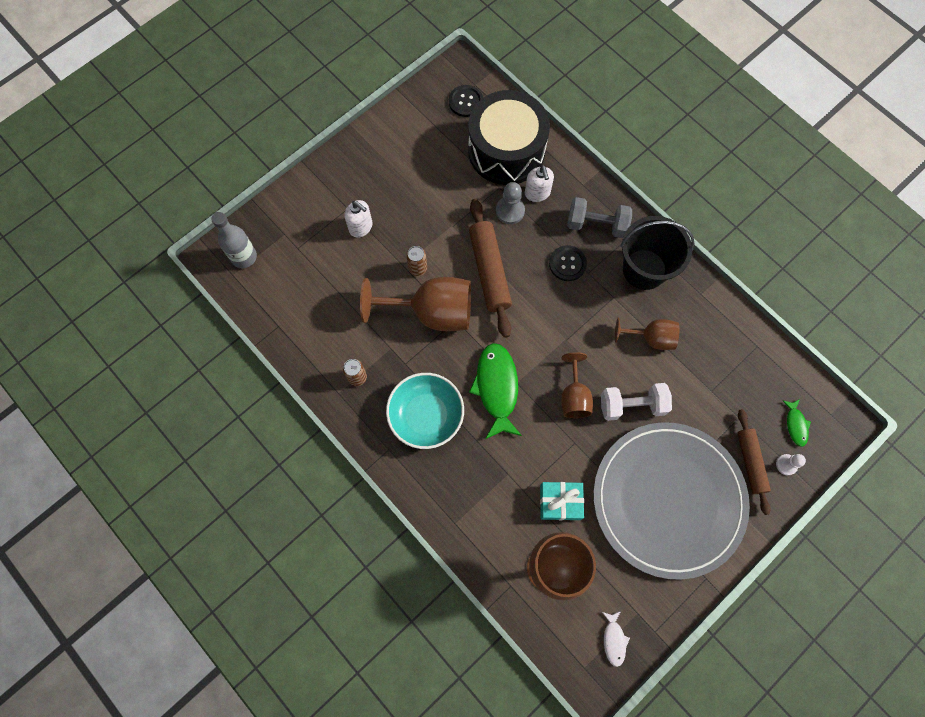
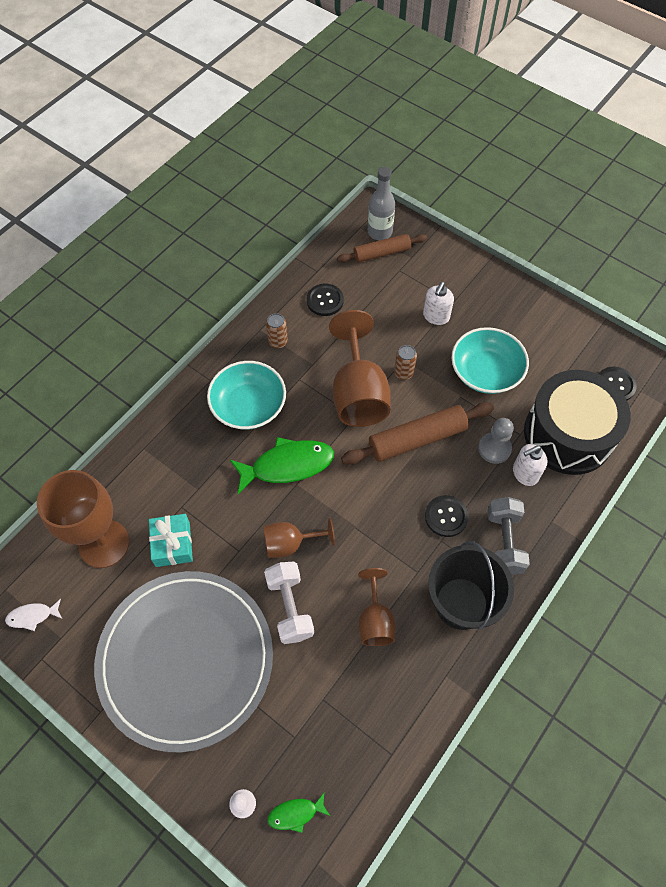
camera: 80 degrees right, 10 degrees down
(317, 324) = (325, 300): none -> black button
(431, 199) = (486, 372): none -> turquoise bowl
(750, 462) = (240, 756): brown rolling pin -> brown rolling pin (381, 253)

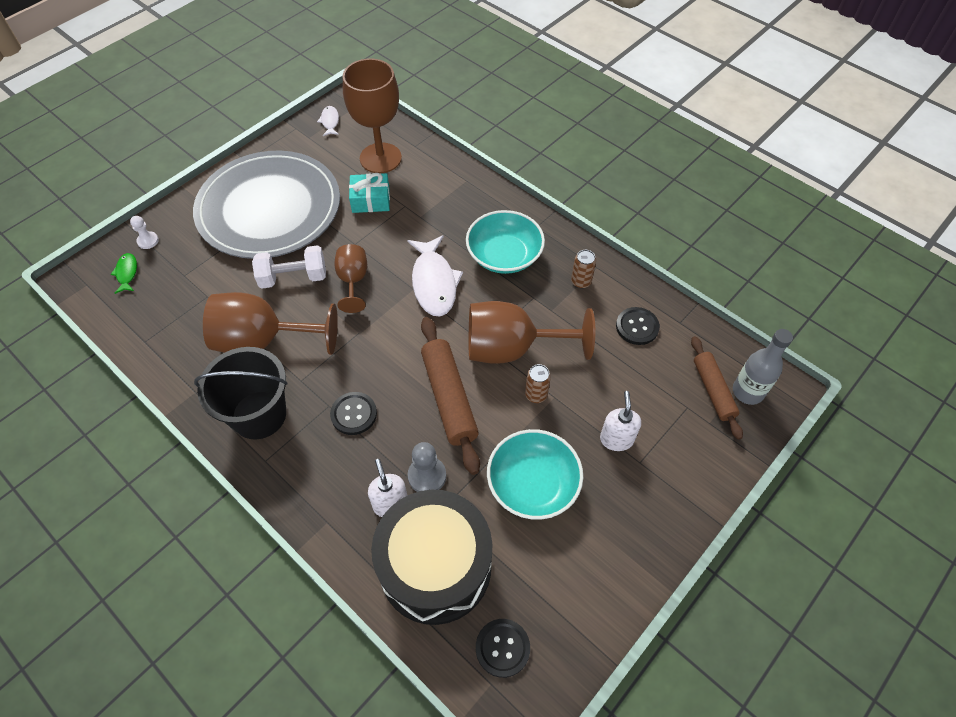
camera: 95 degrees right, 5 degrees down
(287, 465) = (434, 282): green fish -> white fish
(375, 620) = (263, 340): brown goblet -> brown goblet, size x1.77
(436, 316) = (616, 439): white soap dispenser -> white soap dispenser turned 60 degrees clockwise
(504, 542) = (313, 466): grey dumbbell -> none

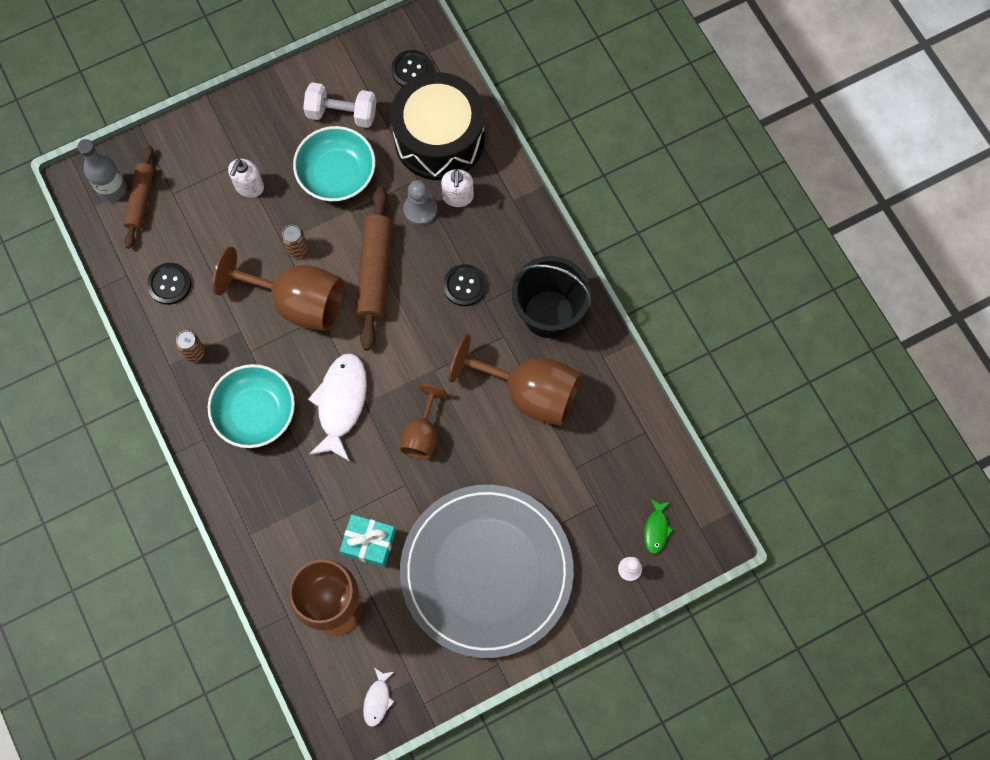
camera: 160 degrees left, 15 degrees up
(293, 277) = (482, 460): white dumbbell -> white dumbbell (342, 113)

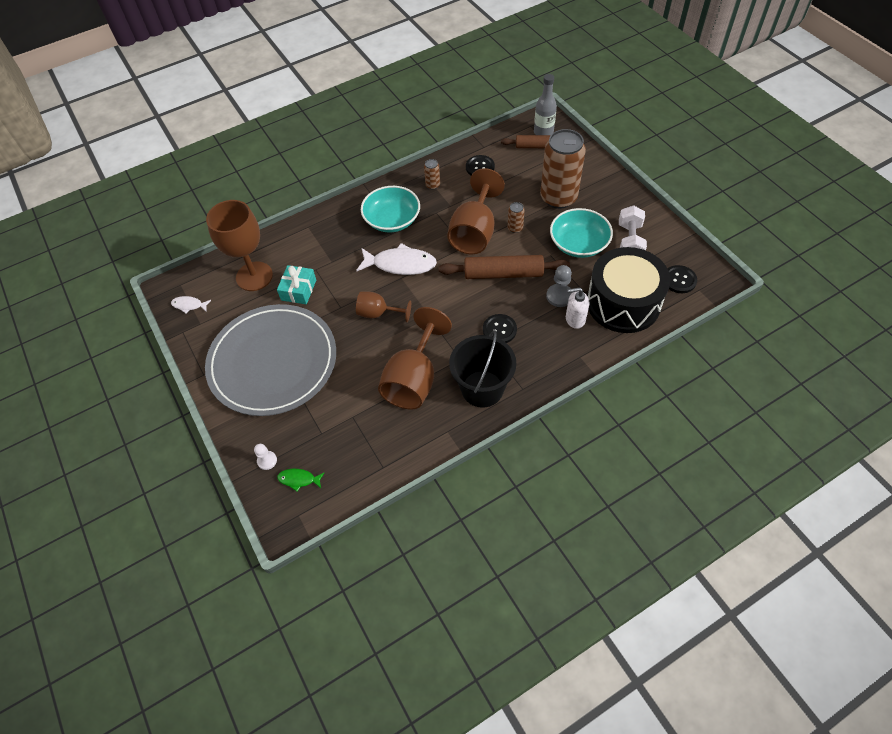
camera: 90 degrees right, 15 degrees down
(249, 187) = (558, 198): white soap dispenser -> brown can

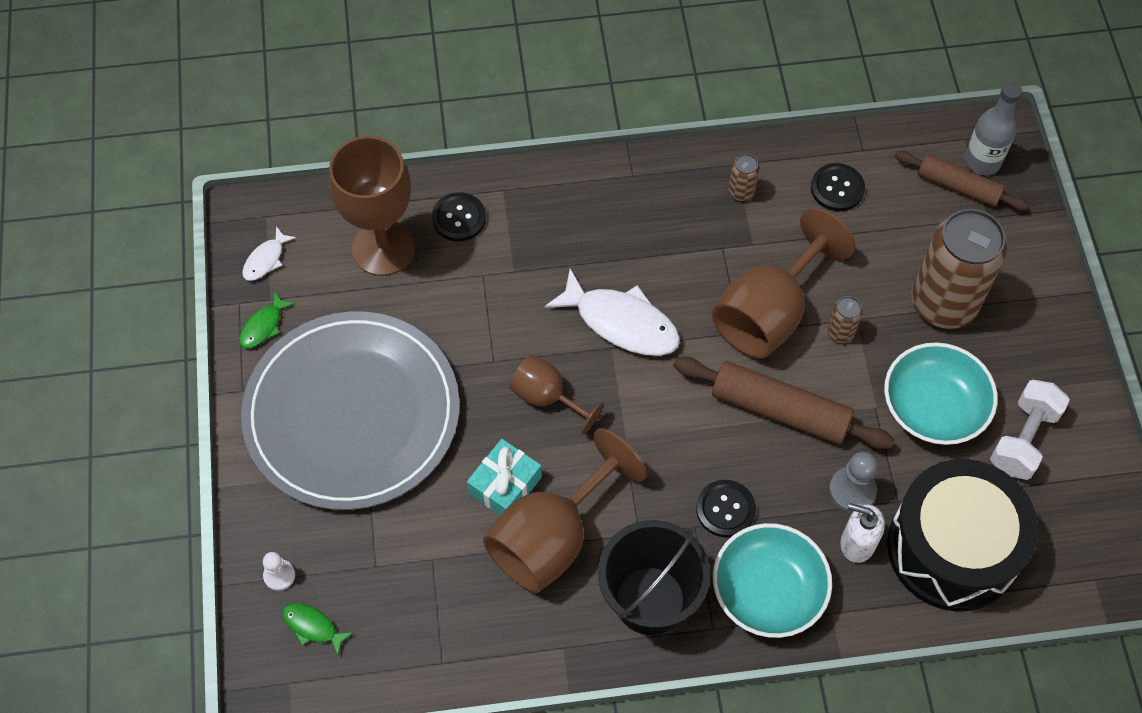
camera: 20 degrees right, 5 degrees up
(189, 305) = (266, 259): white fish -> white fish turned 90 degrees counterclockwise
(202, 338) = (263, 326): none -> green fish
(298, 290) = (441, 302): turquoise gift -> turquoise gift (505, 485)
(392, 220) = (644, 232): turquoise bowl -> turquoise bowl (768, 591)
(679, 280) = (1070, 547): black button -> black button (459, 218)

